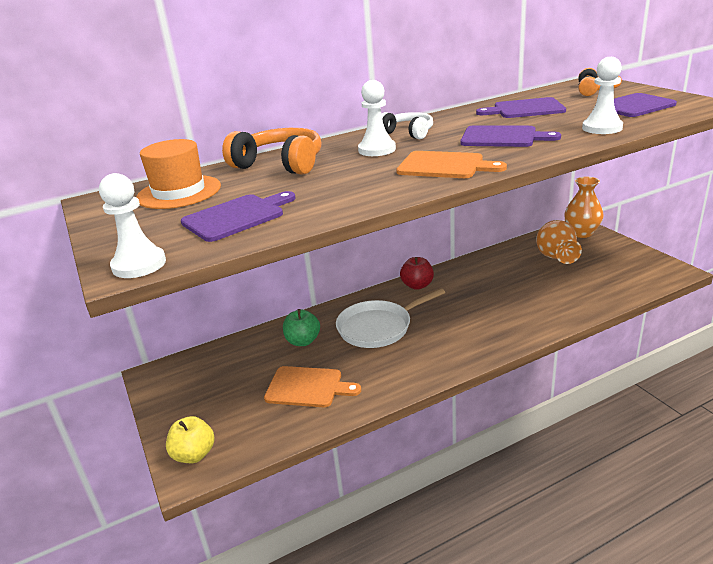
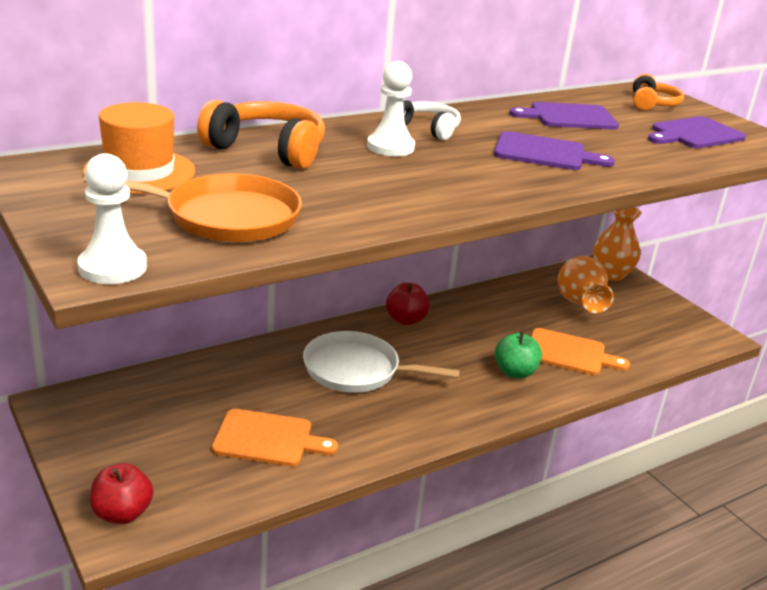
camera: 10 degrees left, 0 degrees up
(194, 454) = (122, 513): yellow apple -> red apple
(237, 216) = (226, 217): purple cutting board -> orange pan
(303, 341) = (258, 378): green apple -> green apple (515, 372)
(378, 328) = (356, 370): white pan -> white pan turned 45 degrees clockwise
(444, 166) = (478, 182): orange cutting board -> orange cutting board (569, 353)
(602, 128) = (660, 158): white pawn -> none

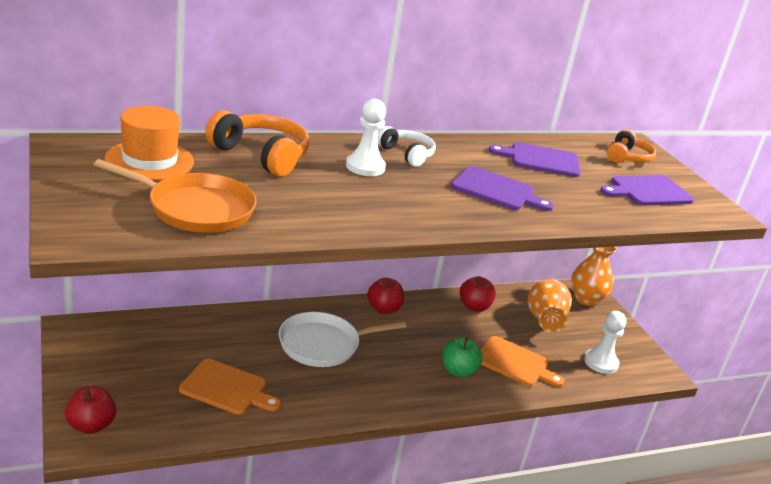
camera: 10 degrees right, 0 degrees up
(112, 267) = (88, 237): white pawn -> white pawn (601, 362)
(356, 370) = (323, 345): white pan -> white pan turned 45 degrees counterclockwise
(501, 301) = (474, 307): none -> red apple

